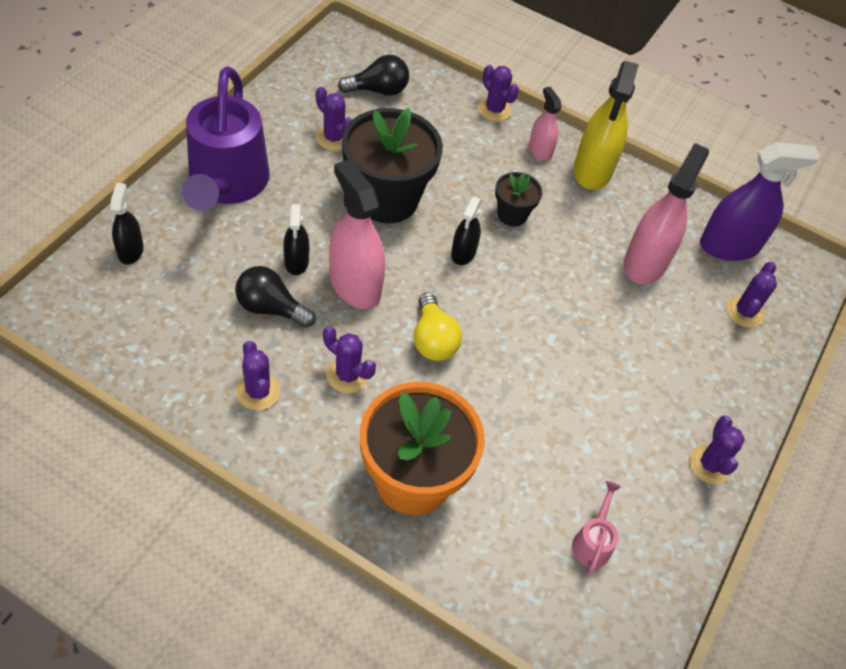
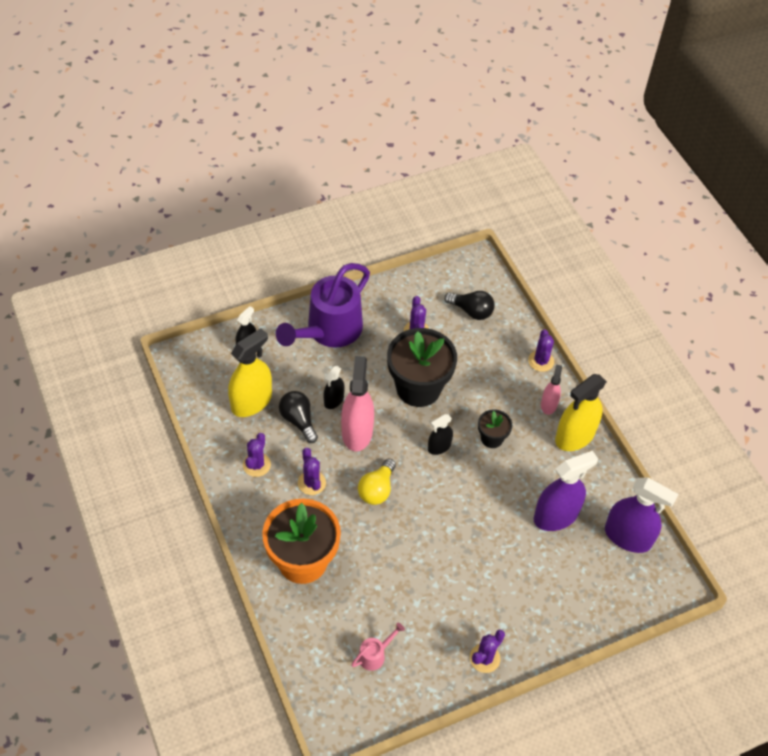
camera: 40 degrees right, 0 degrees up
(189, 316) = (251, 402): none -> yellow spray bottle
(645, 263) = (555, 516): pink spray bottle -> purple spray bottle
(744, 312) = (597, 584): purple cactus -> none

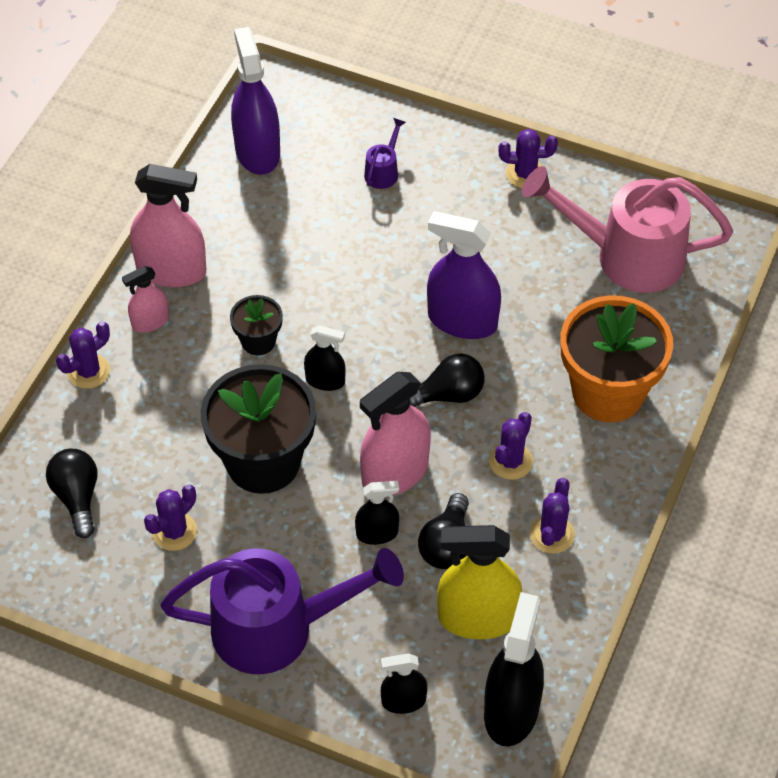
camera: 130 degrees left, 0 degrees up
(198, 378) = (511, 710): none -> black spray bottle
(256, 465) = (552, 534): purple cactus -> purple cactus turned 45 degrees counterclockwise
(375, 655) = (626, 256): pink watering can -> pink watering can, size x2.47
(377, 489) = (447, 395): yellow light bulb -> black light bulb
(555, 516) = (299, 222): purple spray bottle -> purple spray bottle (462, 321)
(555, 586) = (383, 171): none -> purple watering can
(574, 436) = (171, 270): yellow spray bottle -> pink spray bottle

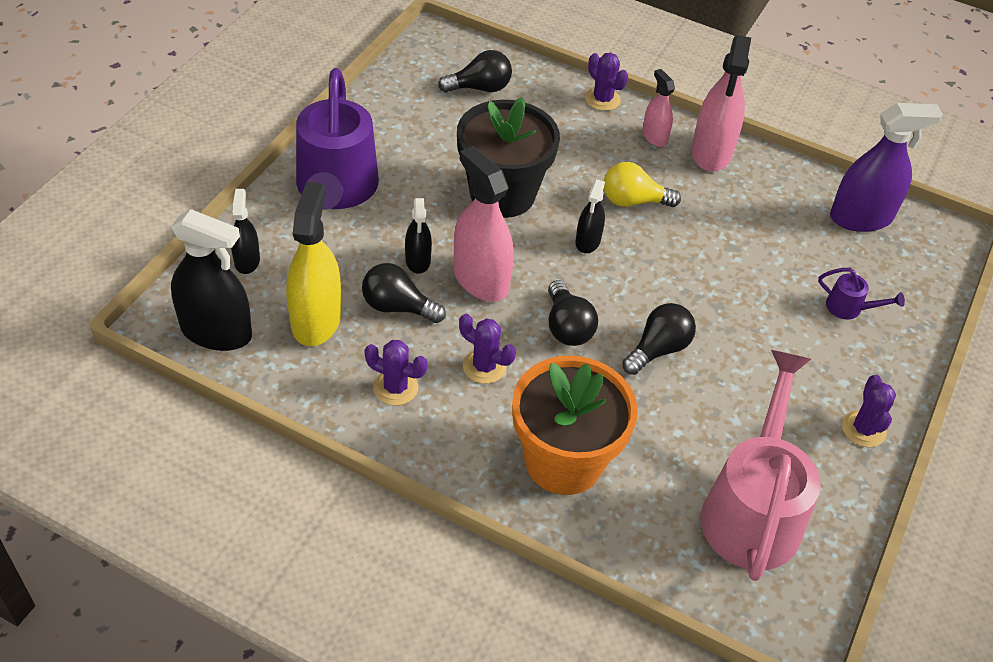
camera: 90 degrees right, 5 degrees down
(174, 531) = (440, 138): purple cactus -> none
(258, 341) = (633, 201): black flower pot -> yellow light bulb
(462, 321) = (658, 349): purple spray bottle -> black light bulb

